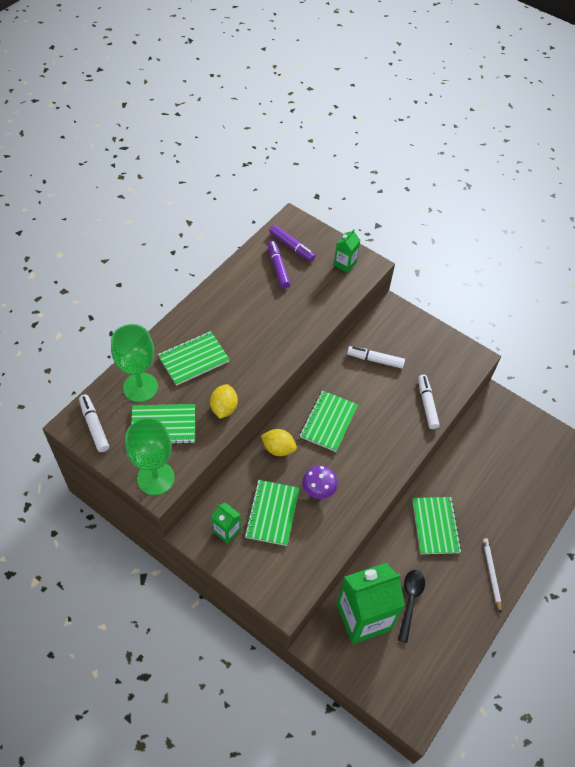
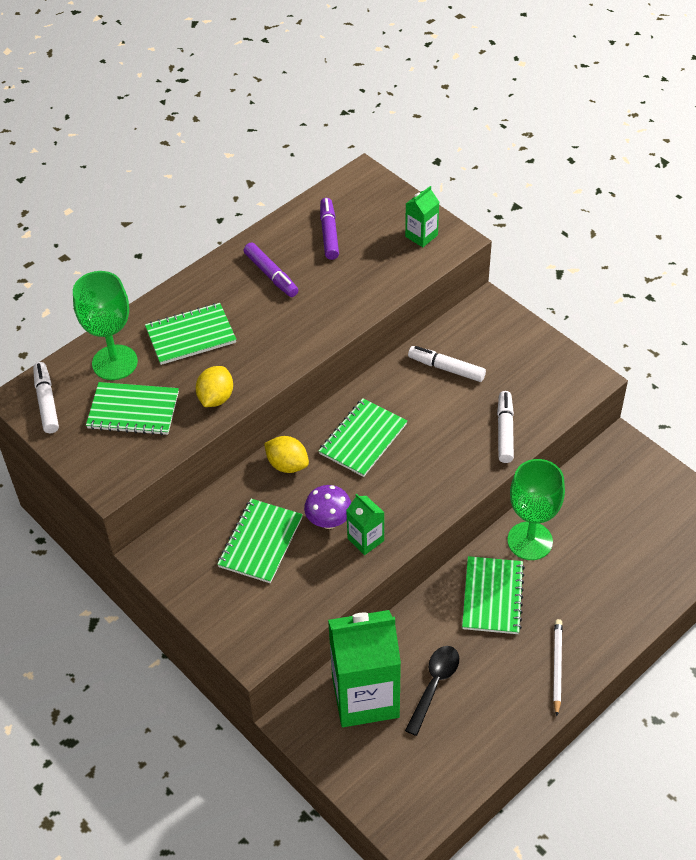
camera: 15 degrees right, 5 degrees down
(155, 478) = (109, 471): green goblet -> green goblet (530, 541)
(226, 531) = (196, 556): green carton -> green carton (365, 540)
(291, 247) = (354, 209): purple marker -> purple marker (271, 275)

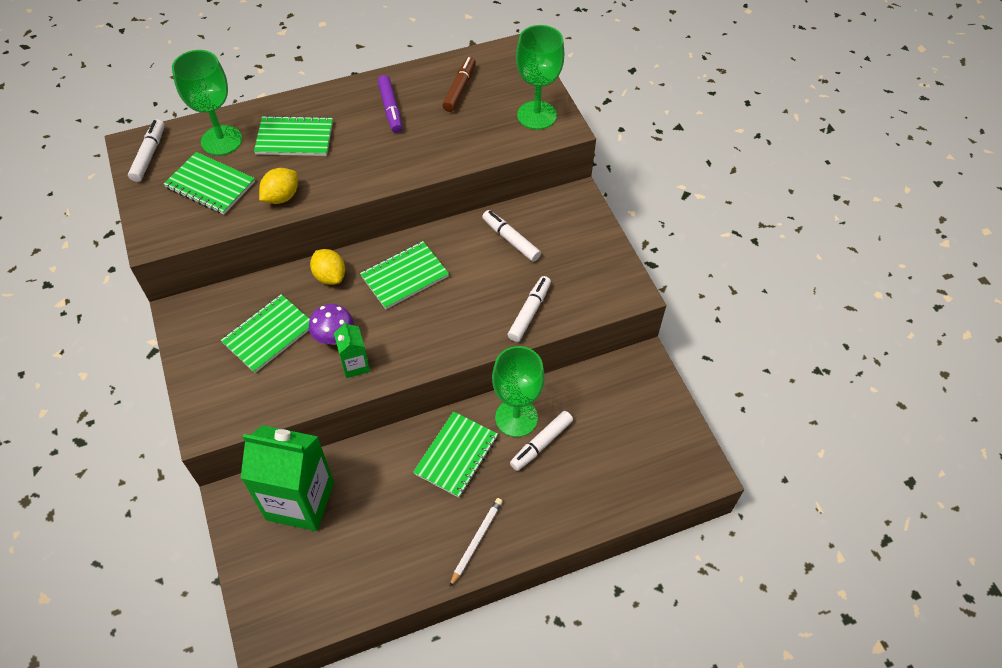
camera: 20 degrees right, 5 degrees up
(329, 233) = (460, 89): purple marker -> brown marker
(421, 236) = (536, 115): green carton -> green goblet
(434, 685) = (362, 515): black spoon -> none
(567, 556) = (541, 444): none -> white marker

